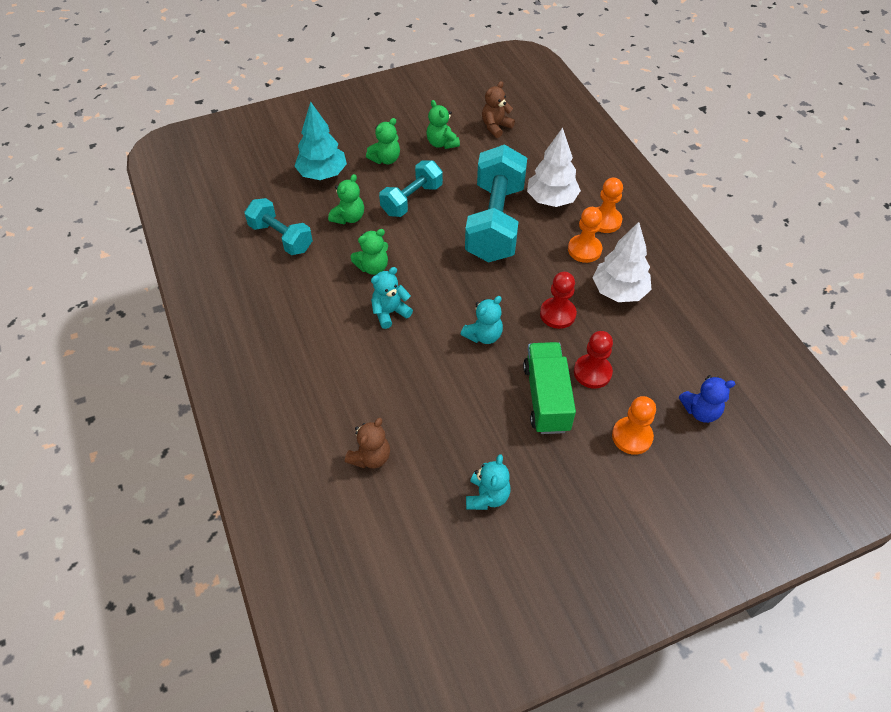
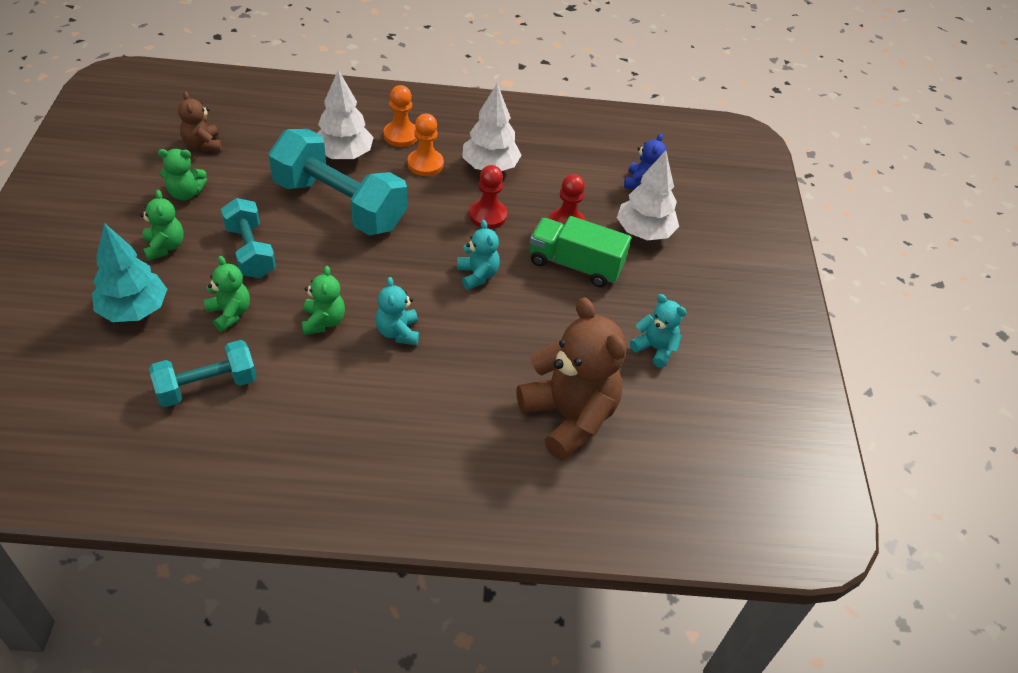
camera: 70 degrees left, 5 degrees down
(370, 457) = (569, 417): brown teddy bear -> brown teddy bear, size x2.02
(632, 436) = (644, 232): orange pawn -> white tree

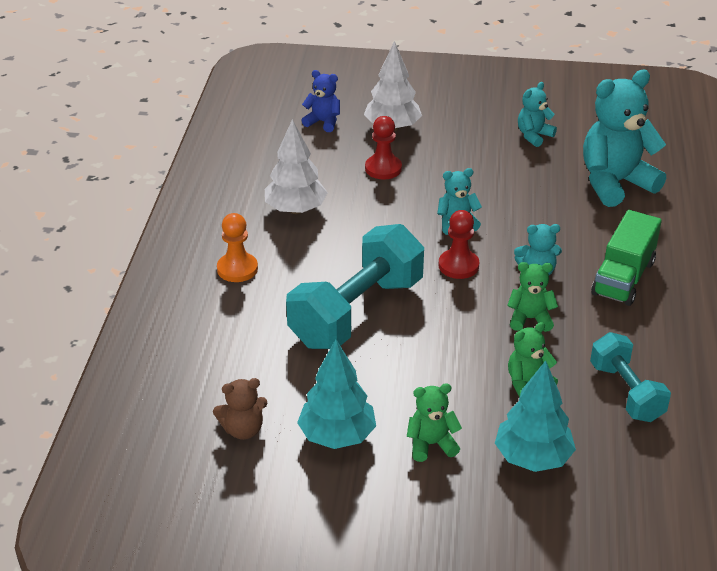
camera: 80 degrees left, 10 degrees down
(186, 193) = (337, 436): green teddy bear -> turquoise tree
(250, 251) = (434, 375): turquoise dumbbell -> none
(344, 155) = (270, 311): white tree -> none
(425, 164) = (289, 252): orange pawn -> none
(488, 215) = (372, 214): red pawn -> red pawn (458, 266)
(569, 417) = (615, 183): brown teddy bear -> turquoise teddy bear
(575, 265) = (438, 167): green truck -> green truck (623, 278)

